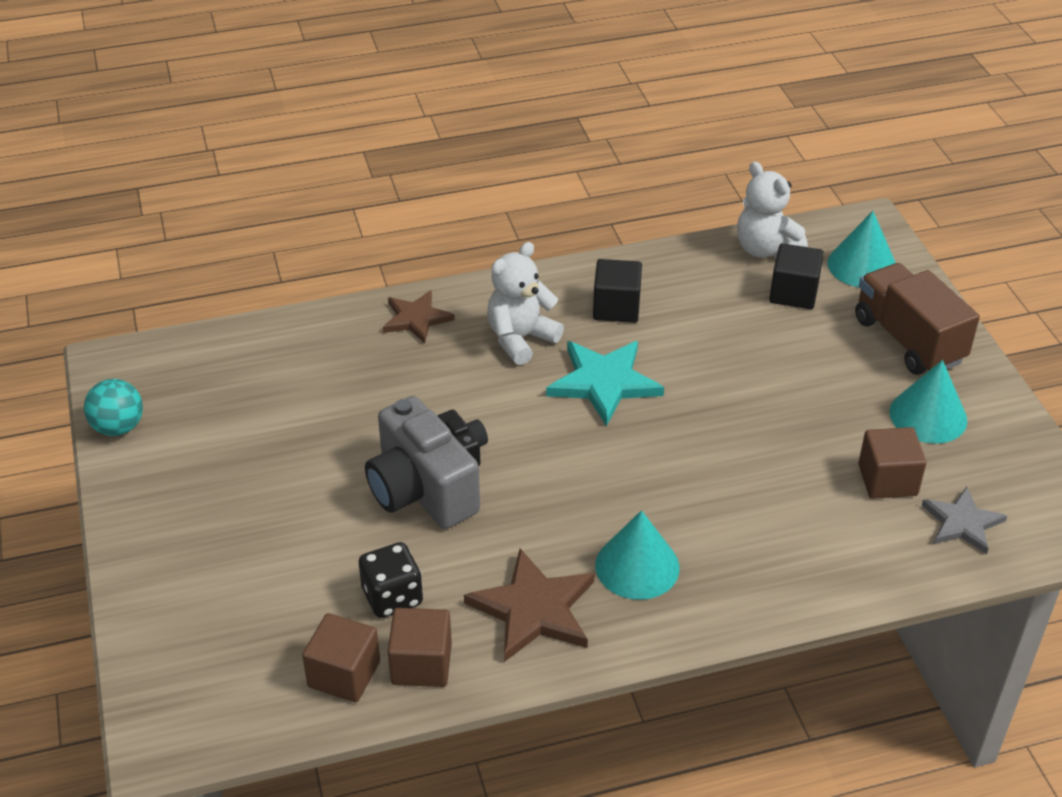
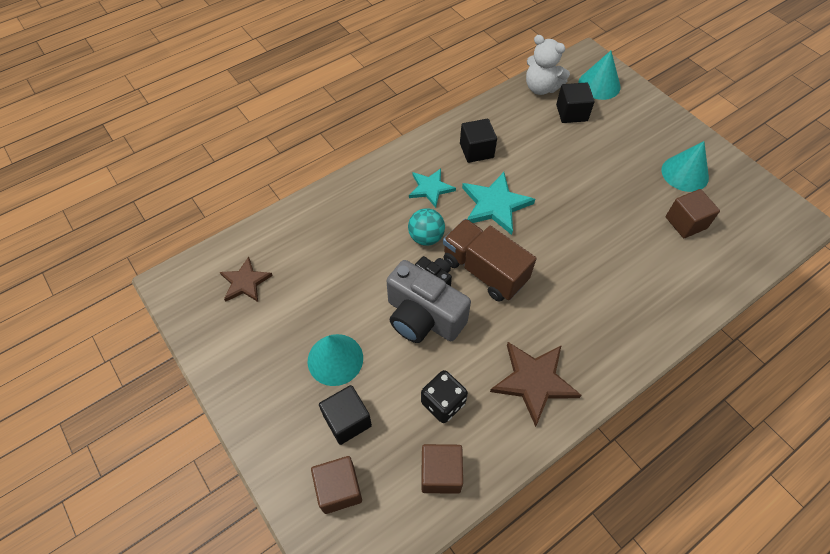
camera: 20 degrees left, 15 degrees up
(118, 427) = (199, 332): turquoise ball -> turquoise ball (426, 237)
(254, 579) = (347, 420): none -> black cube
(416, 318) = (359, 192): brown star -> brown star (245, 282)
(421, 664) = (485, 447): brown cube -> brown cube (339, 489)
(520, 339) = (430, 188): white teddy bear -> turquoise star
(637, 566) = (579, 328): turquoise cone -> turquoise cone (335, 359)
(908, 340) = (649, 127): brown truck -> brown truck (484, 271)
(962, 523) = (739, 239): grey star -> none

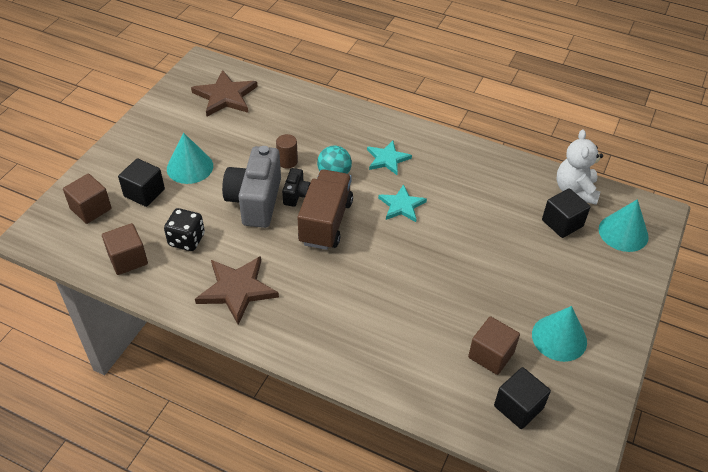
camera: 60 degrees right, 10 degrees down
(245, 282) = (225, 96): brown star -> brown star, size x1.53
(383, 267) = (287, 161): none -> brown cylinder
(476, 150) = (454, 172): black cube -> black cube (518, 407)
(495, 205) = (401, 205): turquoise star -> turquoise star, size x0.65

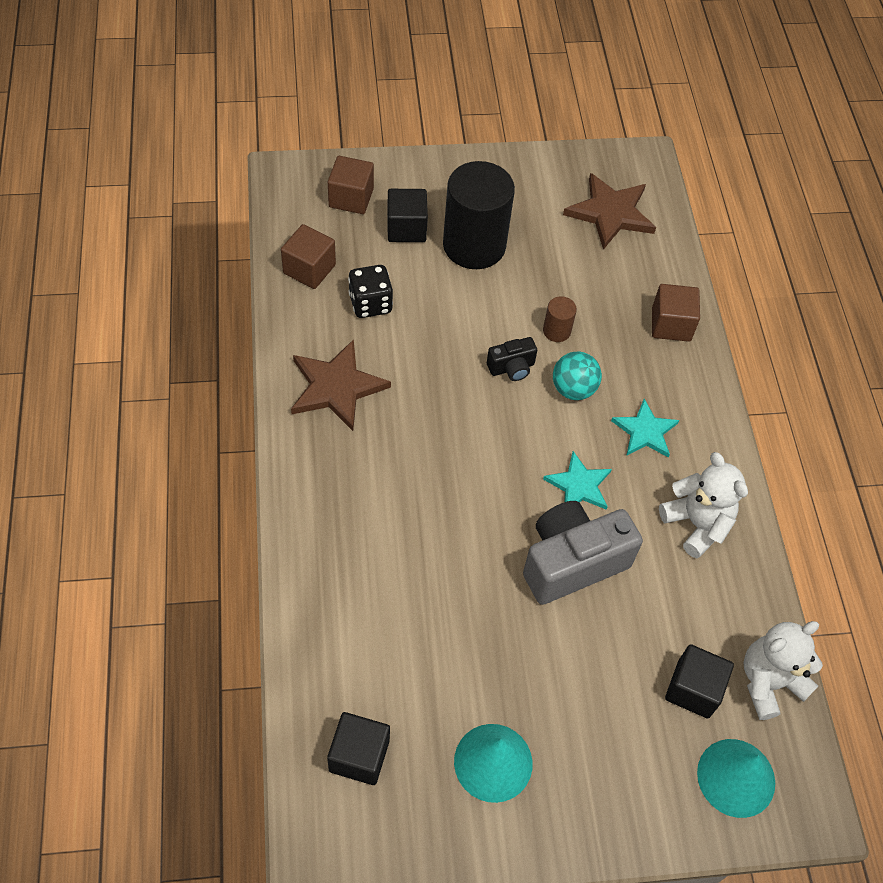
camera: 55 degrees right, 10 degrees up
(190, 167) = (474, 245): turquoise cone -> black cylinder
(255, 201) = (471, 334): grey camera -> grey camera (572, 562)
(325, 222) = (492, 419): brown truck -> none
(462, 169) = (696, 524): none -> white teddy bear
(491, 355) = (415, 692): brown cube -> brown cube (671, 324)

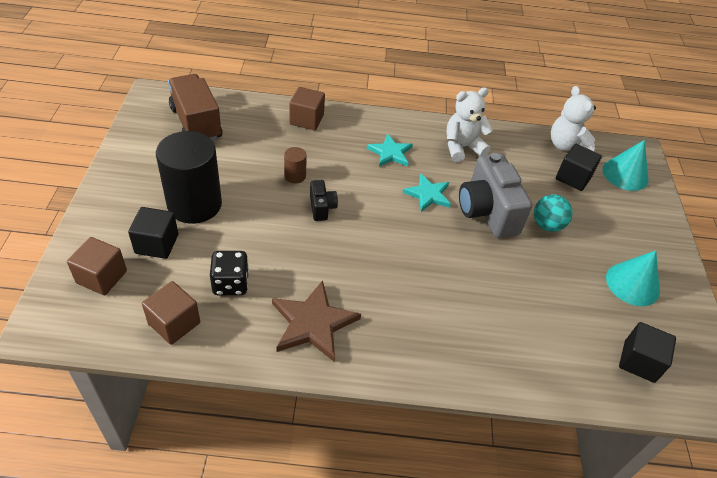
camera: 80 degrees left, 10 degrees down
(573, 389) = (348, 179): turquoise ball -> turquoise ball (547, 225)
(610, 213) = (196, 123): brown star -> brown truck

